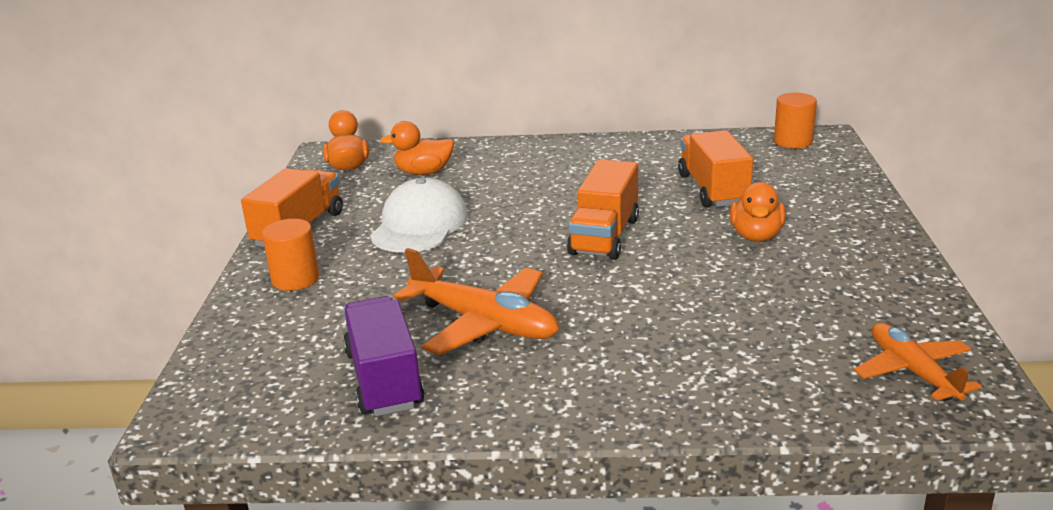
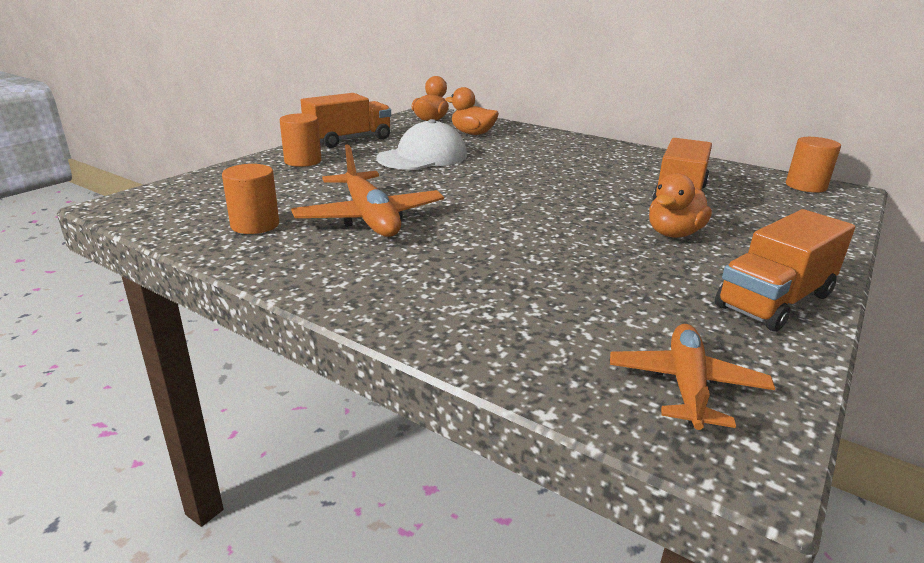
camera: 30 degrees right, 0 degrees up
(384, 379) = (255, 225): purple truck -> orange cylinder
(604, 236) = (541, 198): orange truck -> orange truck (774, 301)

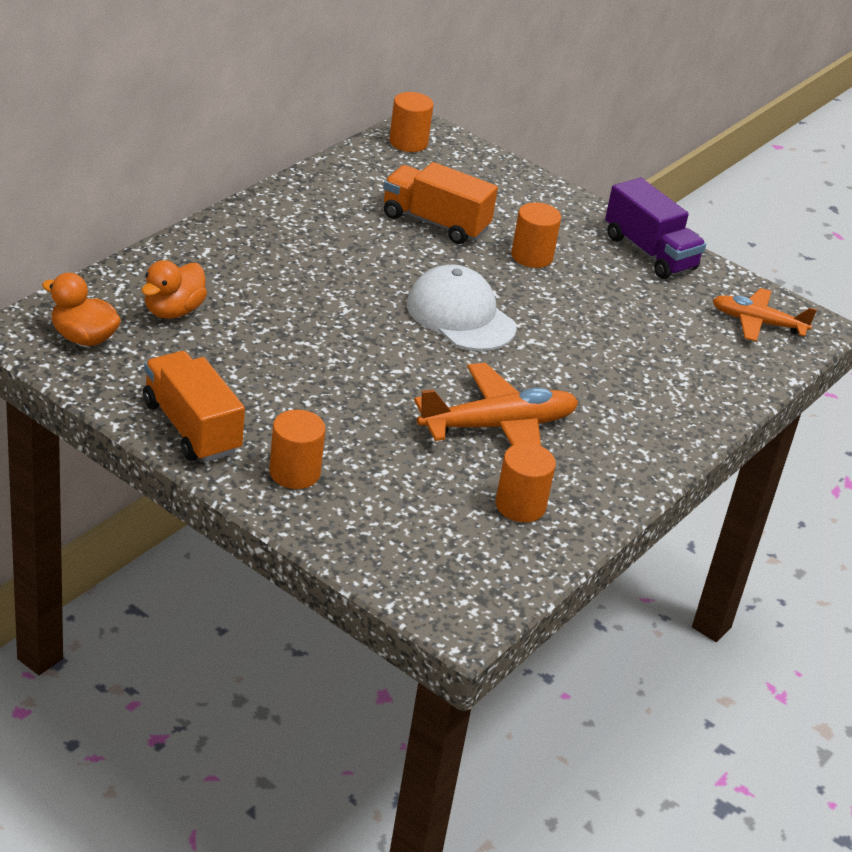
camera: 90 degrees left, 10 degrees up
(422, 157) = (285, 368): white cap -> white cap (460, 316)
(673, 234) = (532, 256): orange duck -> orange cylinder
(774, 301) = (649, 252): orange truck -> purple truck

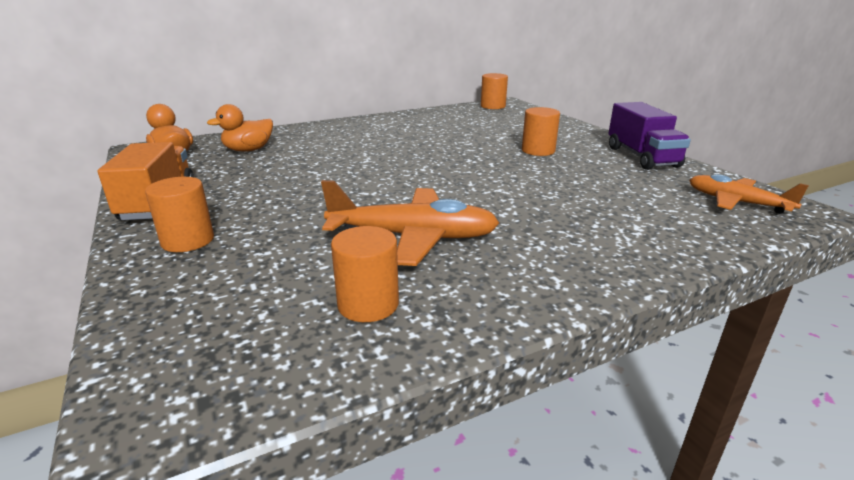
camera: 30 degrees right, 10 degrees down
(435, 223) = (478, 132): orange truck -> none
(460, 316) = (451, 171): white cap -> none

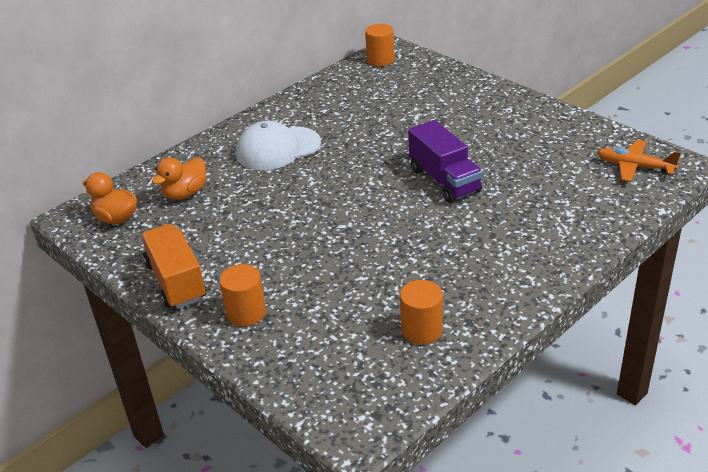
camera: 15 degrees left, 10 degrees up
(358, 137) = (278, 149): none -> white cap
(413, 237) = (414, 265): orange plane -> none
(538, 150) = (459, 131): orange cylinder -> none
(641, 157) = (551, 120): purple truck -> purple truck (444, 180)

